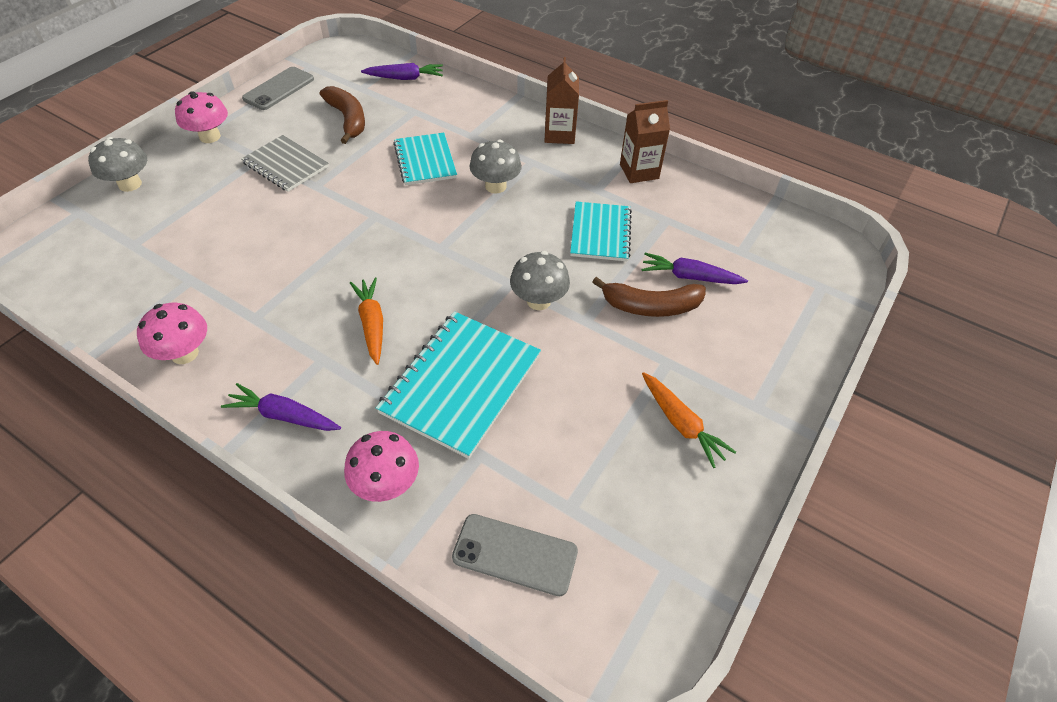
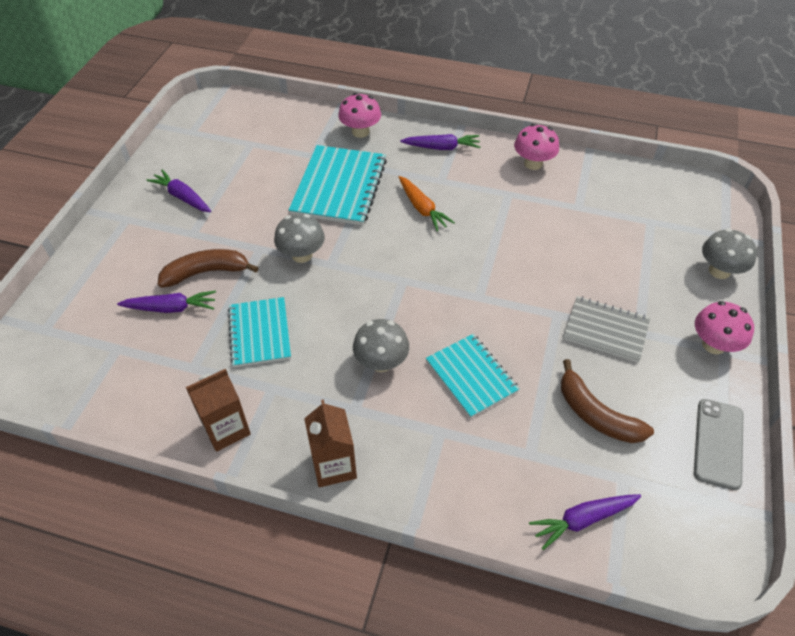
camera: 165 degrees right, 0 degrees up
(515, 554) = (277, 120): grey phone -> none
(681, 424) = (182, 197): orange carrot -> purple carrot

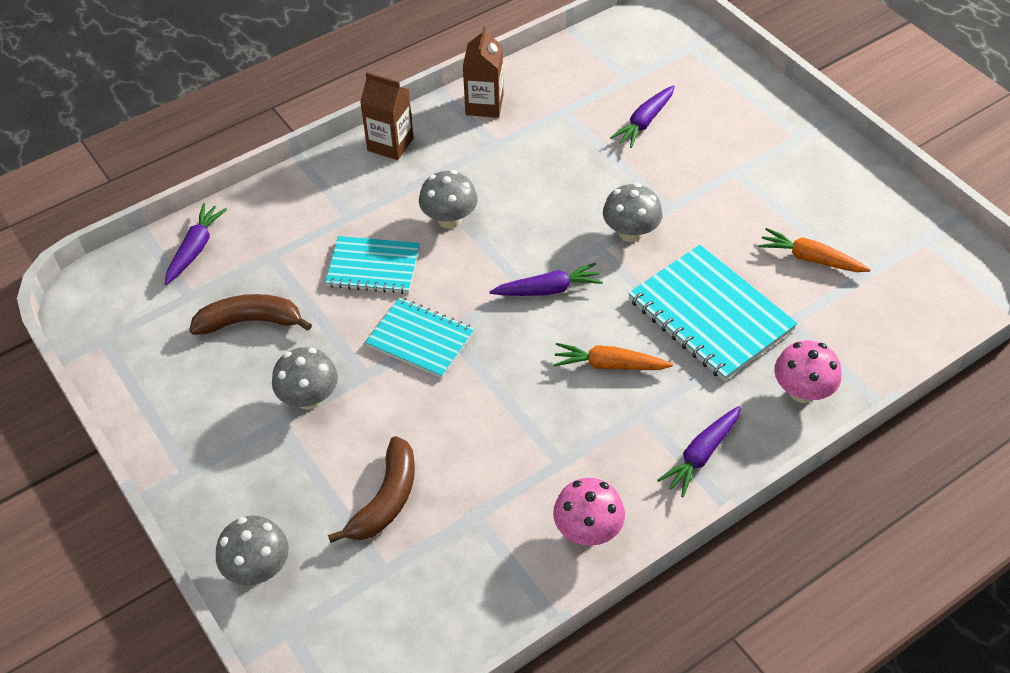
camera: 130 degrees right, 0 degrees up
(182, 197) = (802, 185): purple carrot -> purple carrot (548, 289)
(206, 272) = (669, 159): brown banana -> brown banana (386, 500)
(251, 167) = (810, 259): none -> orange carrot
(259, 333) = (560, 162): turquoise notebook -> turquoise notebook (420, 339)
(605, 330) = (309, 398): grey notebook -> grey mushroom
(713, 345) = (201, 470): pink mushroom -> none
(718, 443) = (135, 381): grey phone -> none

